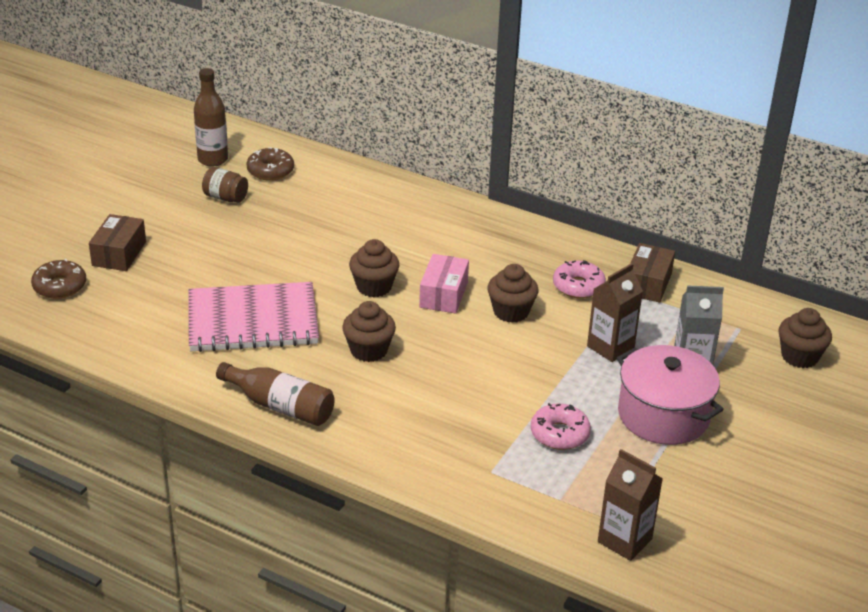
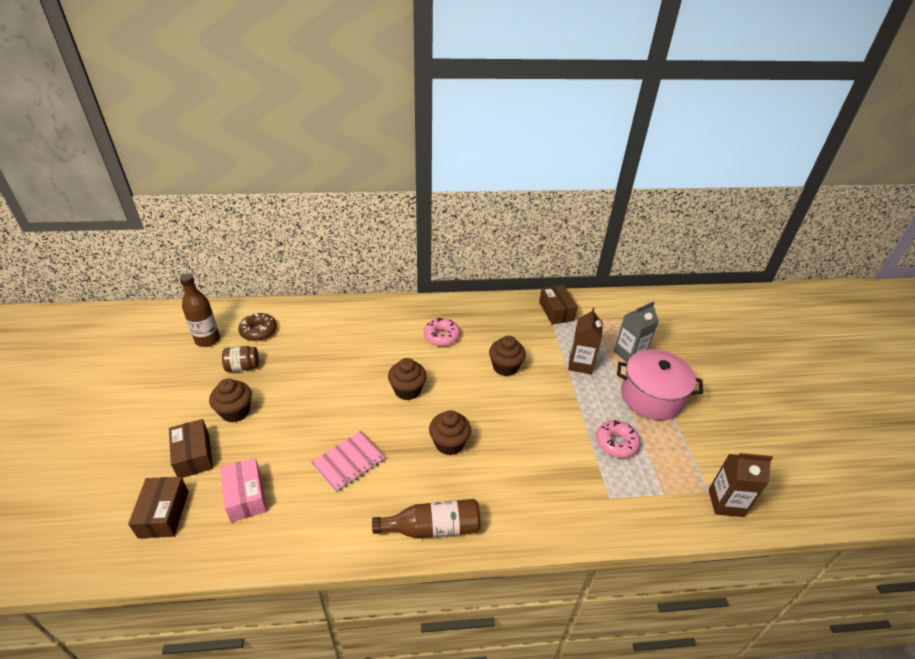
camera: 35 degrees left, 5 degrees up
(60, 286) = (163, 514): brown donut -> brown box
(252, 321) = (349, 462): pink notebook -> pink notebook, size x0.57
(443, 294) = (455, 374): pink box -> pink box (245, 496)
(578, 286) = (524, 330): pink donut -> pink donut (441, 336)
(799, 356) = (670, 322): brown cupcake -> brown cupcake (235, 411)

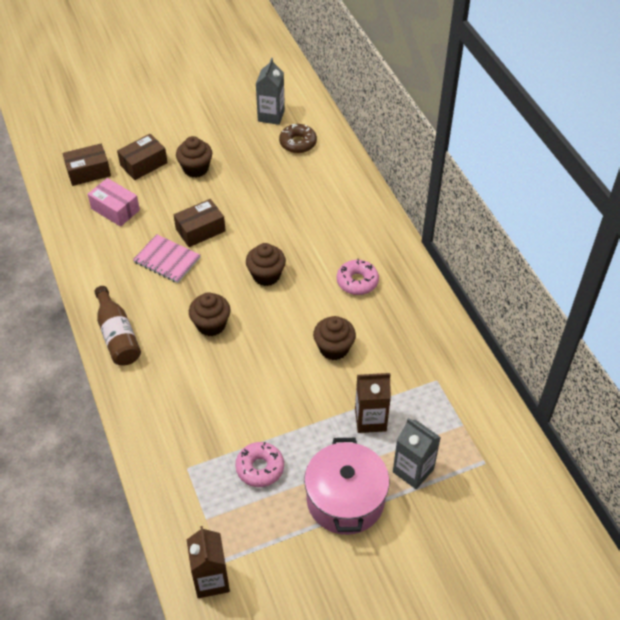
camera: 75 degrees right, 10 degrees up
(207, 340) = (271, 116): brown bottle -> grey carton
(242, 367) = (248, 151): brown jar -> none
(245, 496) = (115, 209): pink box -> pink box turned 75 degrees clockwise
(556, 311) = (457, 381): brown box -> brown box (200, 230)

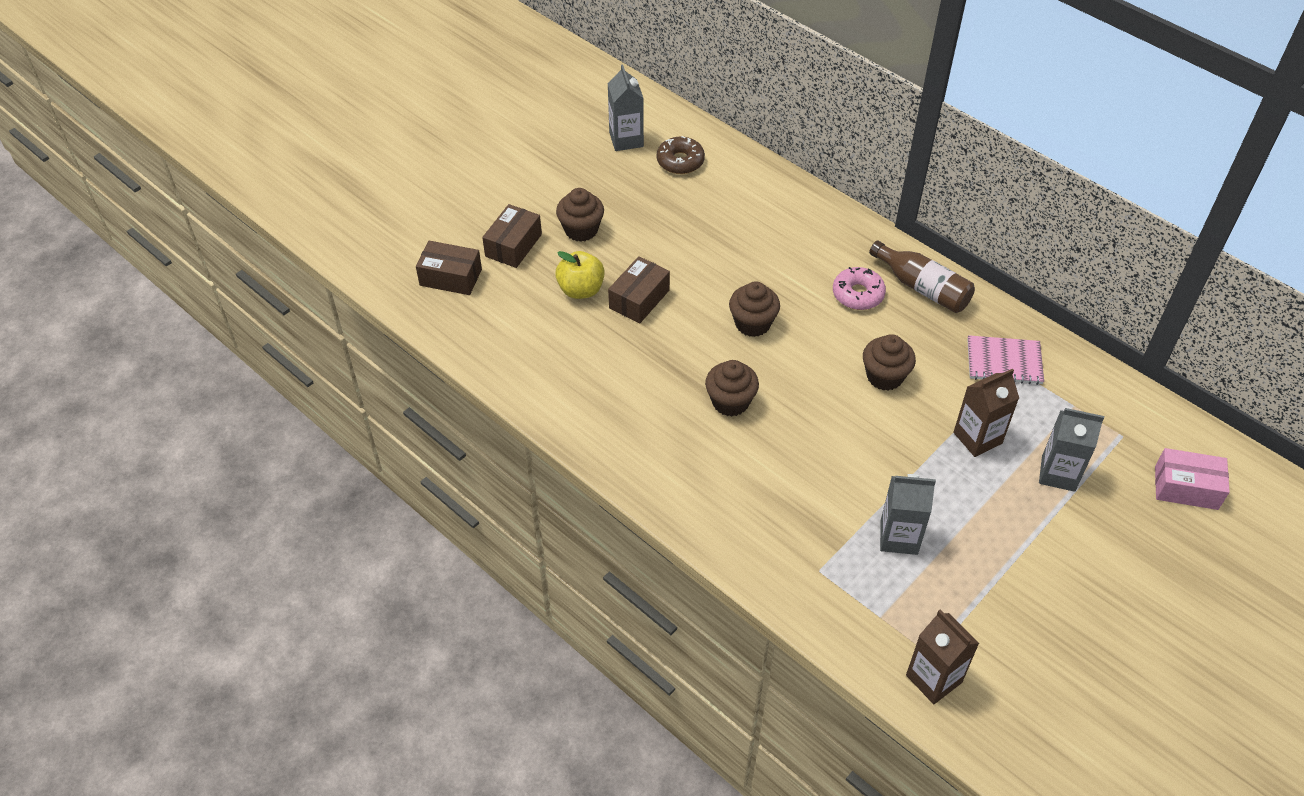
camera: 25 degrees left, 0 degrees up
(88, 172) = (451, 277): brown box -> brown box turned 60 degrees clockwise
(115, 209) = (518, 310): pink box -> pink box (1186, 487)
(117, 335) = (630, 455): brown bottle -> brown bottle (922, 287)
(166, 210) = (581, 290): none -> yellow apple
(167, 260) = (625, 347): pink notebook -> pink notebook (1004, 362)
(260, 468) = (899, 537): pink donut -> grey carton
(345, 500) = (1012, 533): pink pot -> none

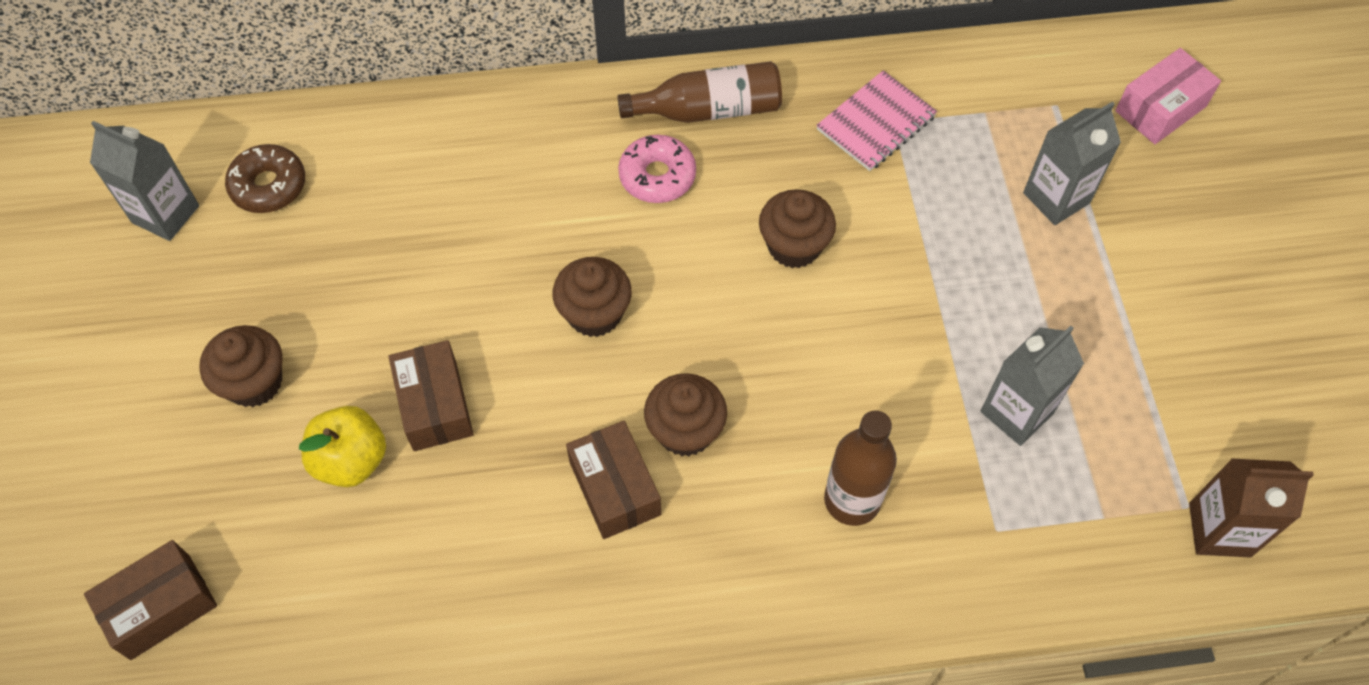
camera: 50 degrees left, 10 degrees up
(513, 245) = (192, 483): brown box -> brown box (615, 488)
(767, 495) = (852, 500): none -> brown bottle
(977, 438) = (951, 230): brown carton -> none

